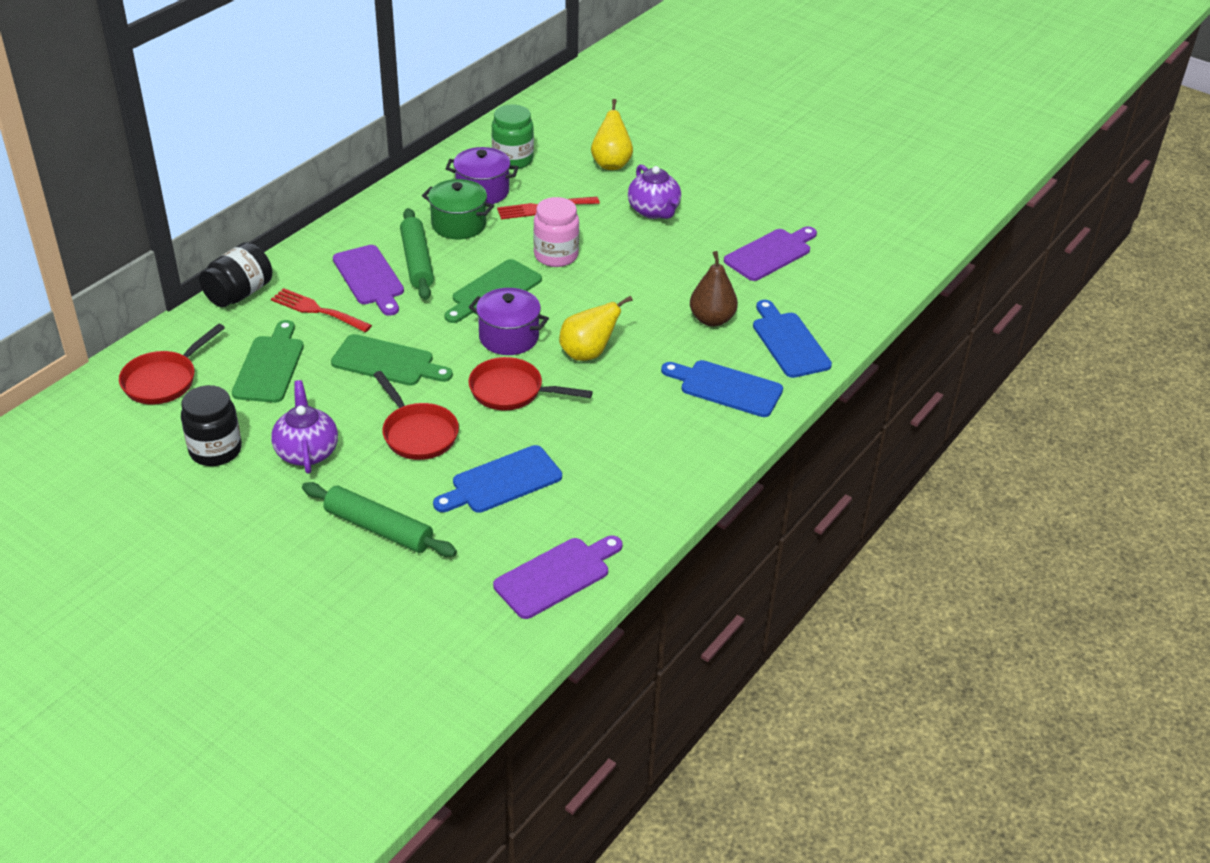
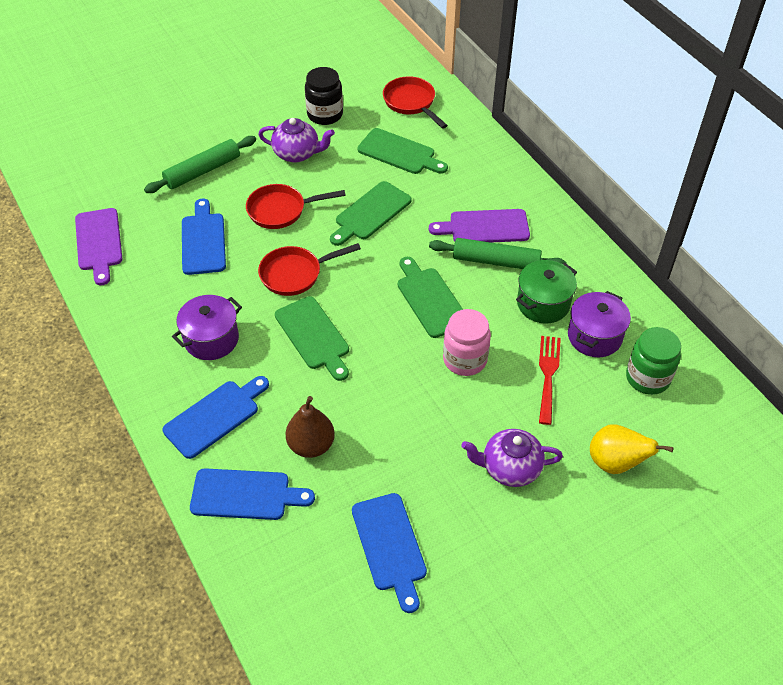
camera: 115 degrees right, 10 degrees up
(239, 294) = (496, 152): black jar -> none
(317, 310) = (455, 189): red fork -> none
(509, 337) = (363, 291): purple pot -> purple pot (211, 339)
(512, 391) = (295, 274): red pan -> red pan turned 150 degrees counterclockwise
(588, 353) = (314, 336): yellow pear -> green cutting board
(770, 253) = (390, 546): purple cutting board -> blue cutting board

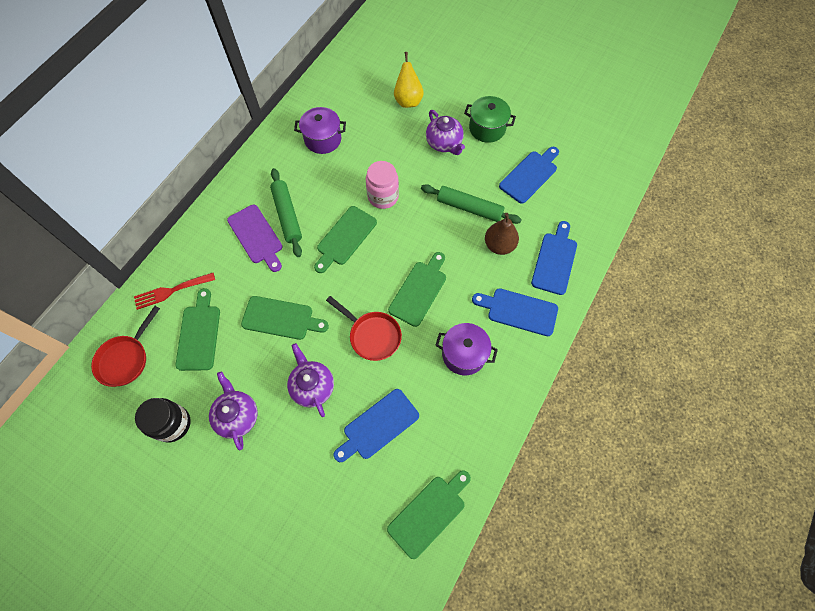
camera: 120 degrees left, 15 degrees up
(99, 242) = (429, 513): purple cutting board -> green cutting board
(203, 171) = (299, 485): green rolling pin -> green rolling pin (469, 208)
(245, 494) = (554, 260): blue cutting board -> blue cutting board turned 45 degrees clockwise
(281, 210) = (312, 386): red pan -> purple teapot
(543, 303) = (311, 174): green pot -> green pot (487, 128)
(548, 375) = (367, 151): red fork -> red fork (171, 291)
(647, 378) = (339, 105): green jar -> none

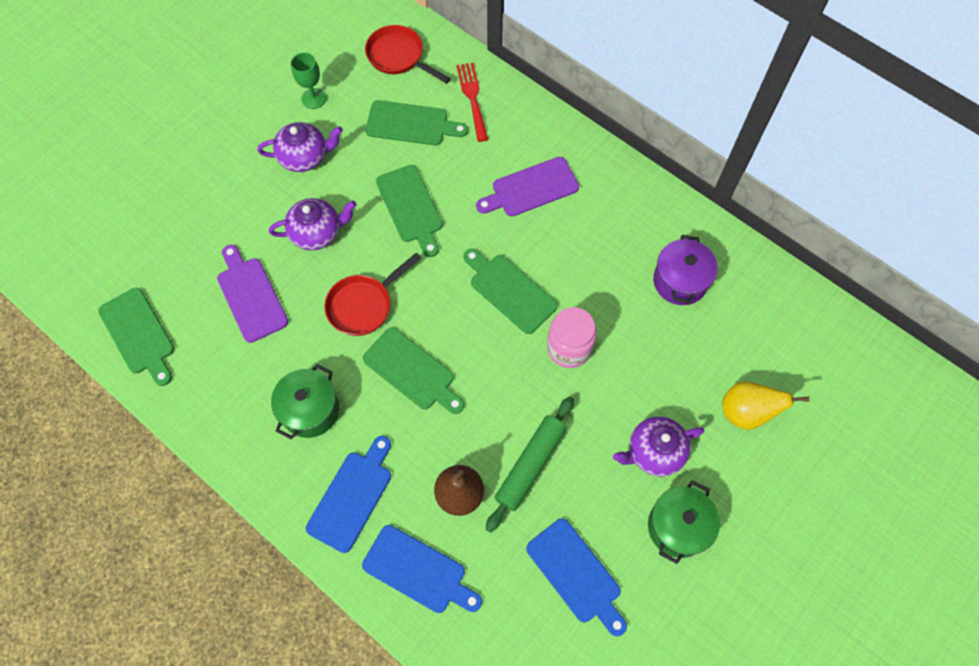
camera: 100 degrees right, 0 degrees up
(173, 424) = (314, 98): black jar -> green goblet
(281, 318) = (411, 207): green cutting board -> green cutting board turned 45 degrees counterclockwise
(287, 215) = (557, 225): green rolling pin -> none
(378, 426) = (250, 296): blue cutting board -> purple cutting board
(464, 354) = (310, 410): purple pot -> green pot

